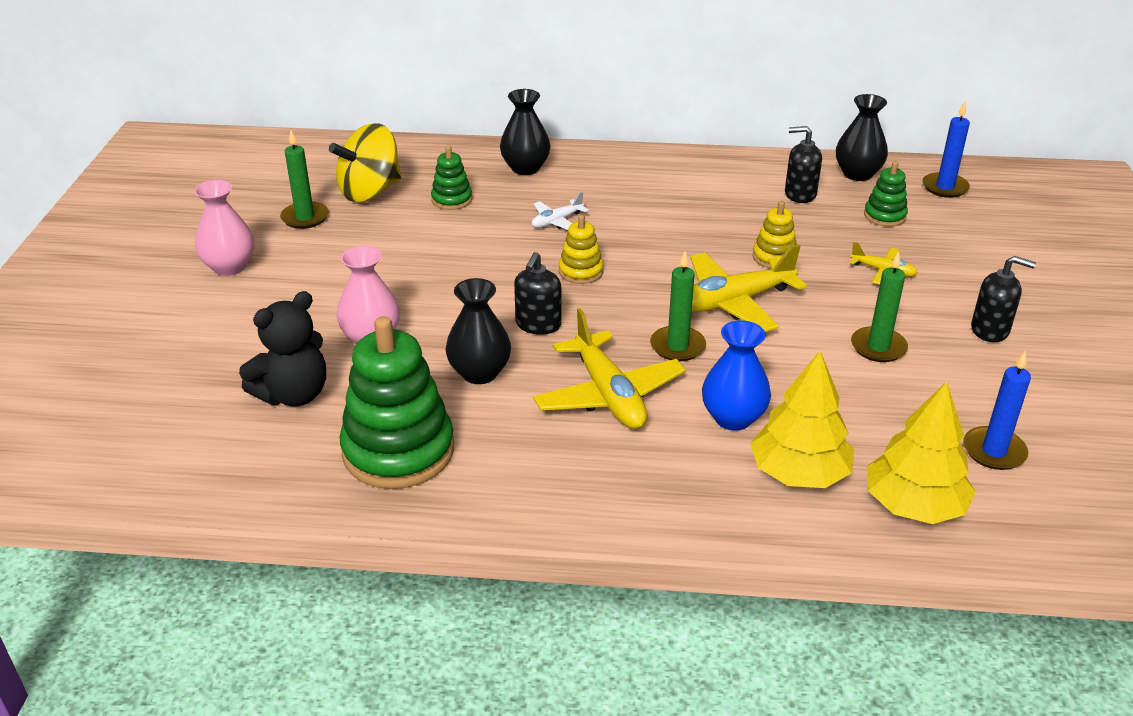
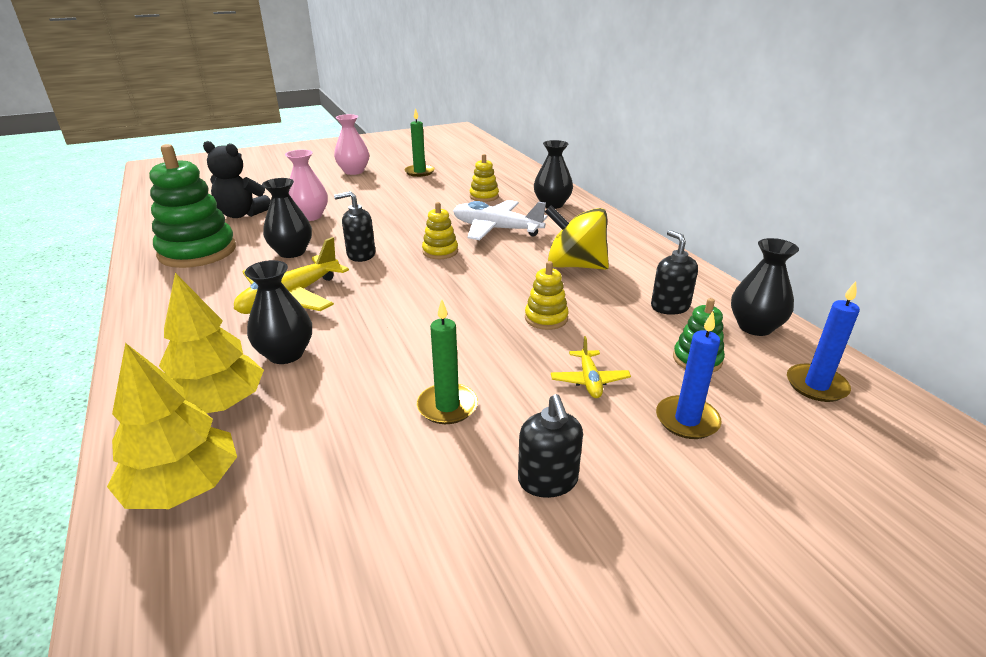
camera: 60 degrees right, 5 degrees down
(370, 191) = (466, 177): yellow spinning top -> yellow spinning top (575, 265)
(452, 199) = (484, 196): green stacking toy -> yellow stacking toy
(557, 221) = (496, 229): white plane -> white plane, size x1.96
(677, 346) = (371, 308): green candle -> none
(733, 418) = (286, 354): blue vase -> black vase
(734, 302) = (456, 316): yellow plane -> none
(994, 451) = (301, 531): blue candle -> blue candle (687, 420)

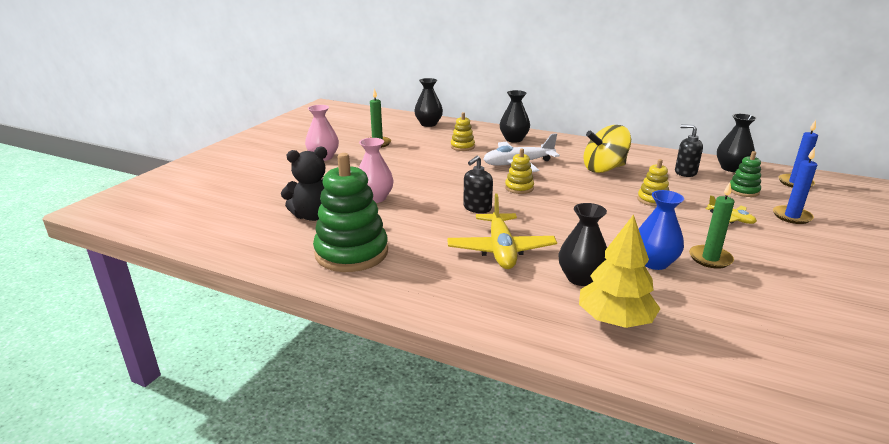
camera: 40 degrees left, 5 degrees down
(184, 487) = (702, 361): yellow tree -> none
(292, 252) = (426, 224): black vase -> black vase (428, 124)
(381, 377) = (654, 262): none -> blue vase
(548, 481) = (807, 264): black soap dispenser -> none

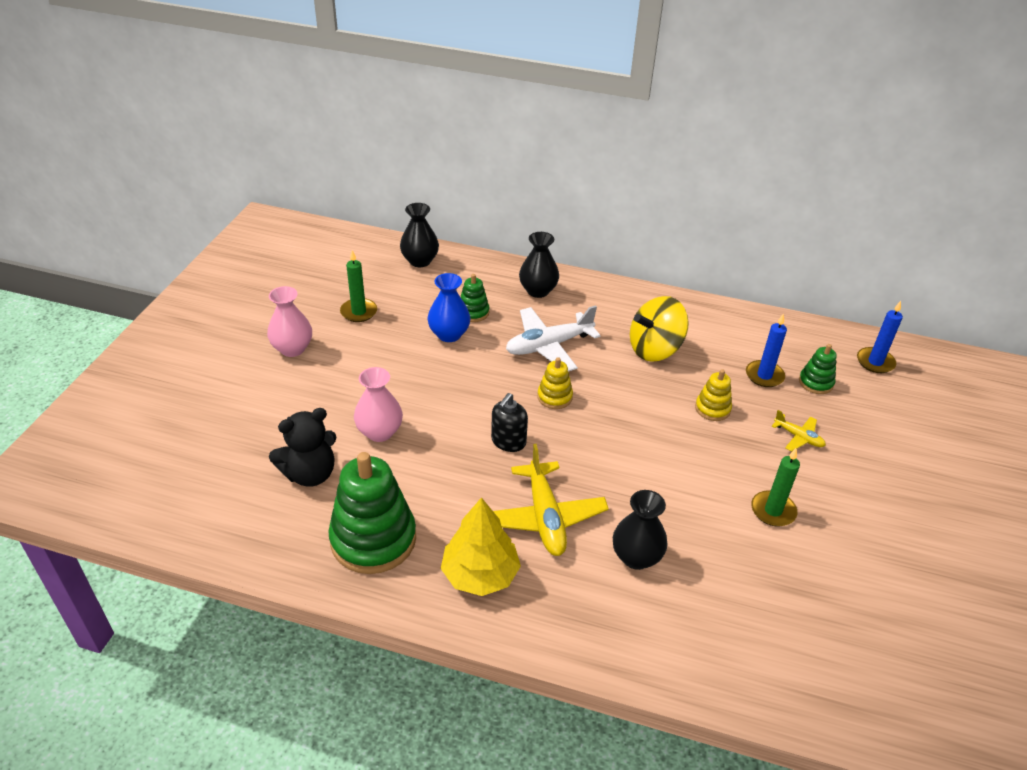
camera: 10 degrees left, 15 degrees up
(462, 147) = (473, 312): yellow stacking toy -> green stacking toy
(615, 320) = (674, 619): yellow tree -> yellow tree (480, 574)
(654, 262) = (714, 523): blue vase -> blue vase (449, 334)
(685, 172) = (751, 350): black soap dispenser -> none
(731, 168) = (805, 337): black vase -> none
(792, 216) = (864, 427): blue candle -> blue candle (764, 375)

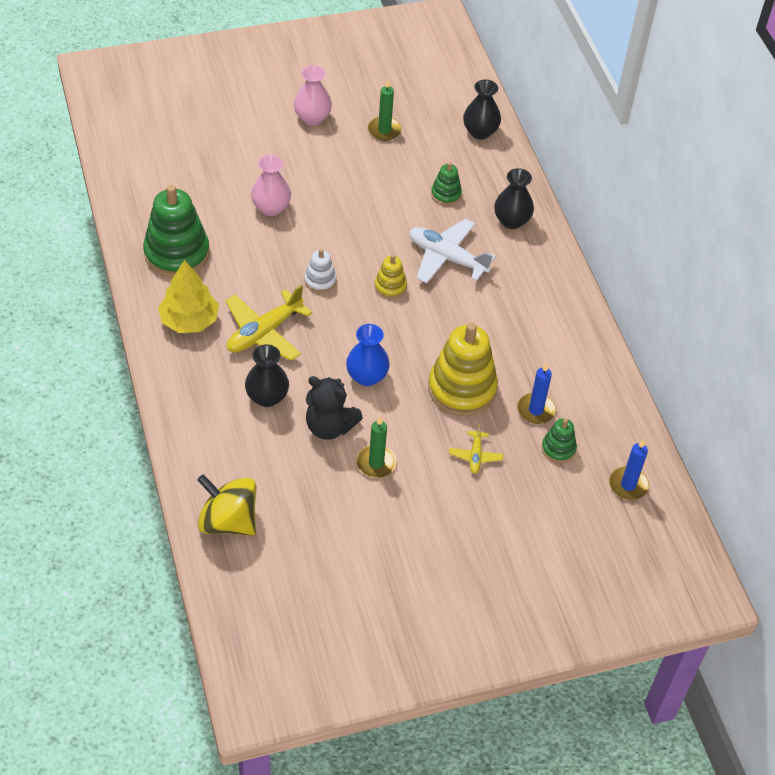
camera: 55 degrees right, 10 degrees up
(310, 474) = (205, 194): black teddy bear -> black teddy bear (329, 426)
(449, 334) = (406, 193): blue vase -> blue vase (367, 376)
(508, 441) = (320, 281): black soap dispenser -> white stacking toy
(654, 349) = (504, 325): yellow spinning top -> yellow spinning top (228, 521)
(712, 408) = (462, 389): yellow stacking toy -> yellow stacking toy, size x2.05

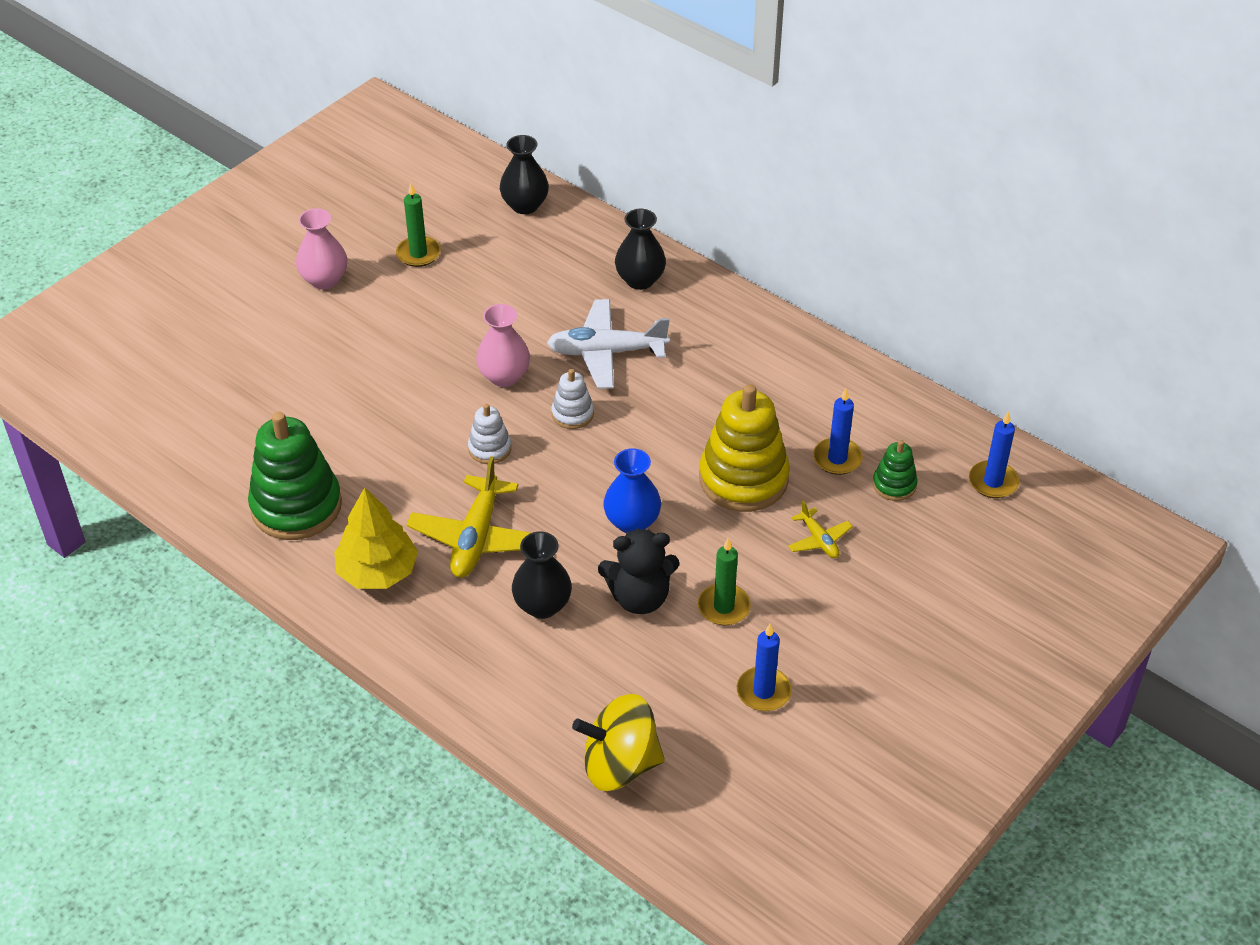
camera: 30 degrees left, 5 degrees down
(271, 208) = (363, 399): pink vase -> pink vase (504, 376)
(353, 530) = (763, 691): none -> blue candle
(390, 286) = (572, 414): yellow stacking toy -> white stacking toy
(446, 194) = (546, 287): green stacking toy -> none

